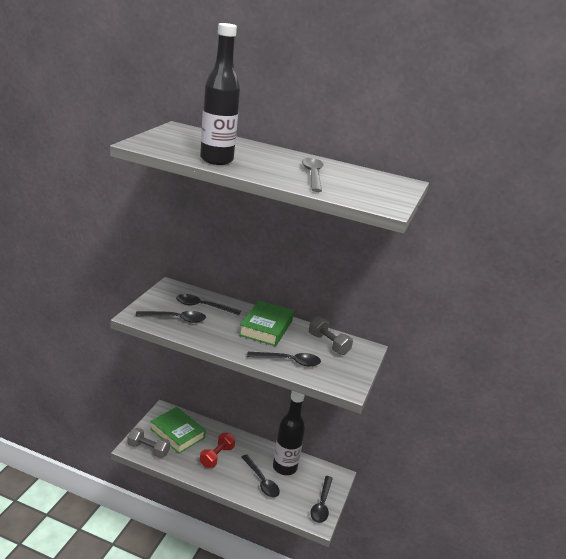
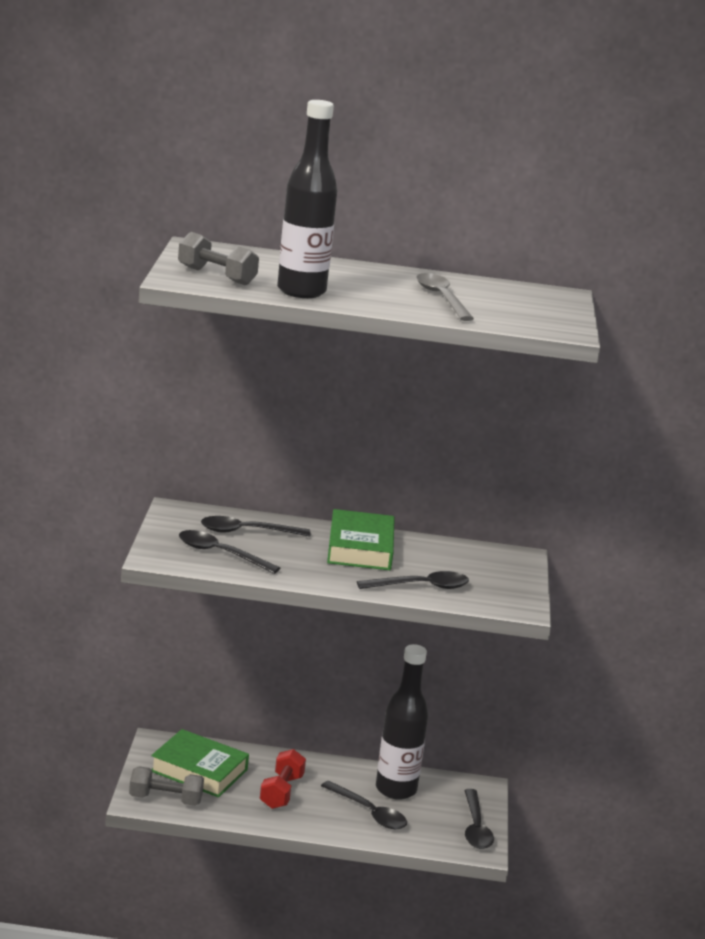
camera: 15 degrees left, 5 degrees down
(176, 319) = (220, 554): black spoon -> black spoon turned 135 degrees counterclockwise
(328, 344) = (463, 558): grey dumbbell -> grey dumbbell (216, 276)

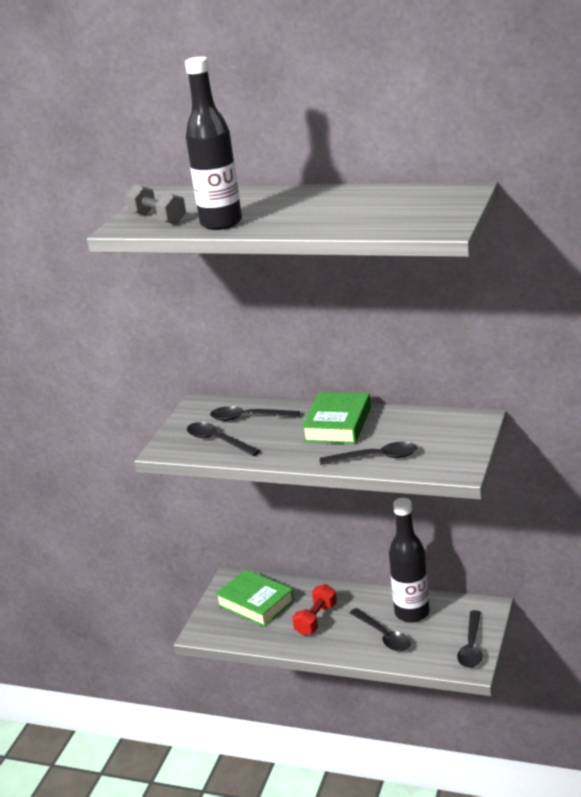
camera: 20 degrees right, 5 degrees up
(165, 799) = (222, 630): grey dumbbell -> none
(441, 298) = (345, 211): grey spoon -> none

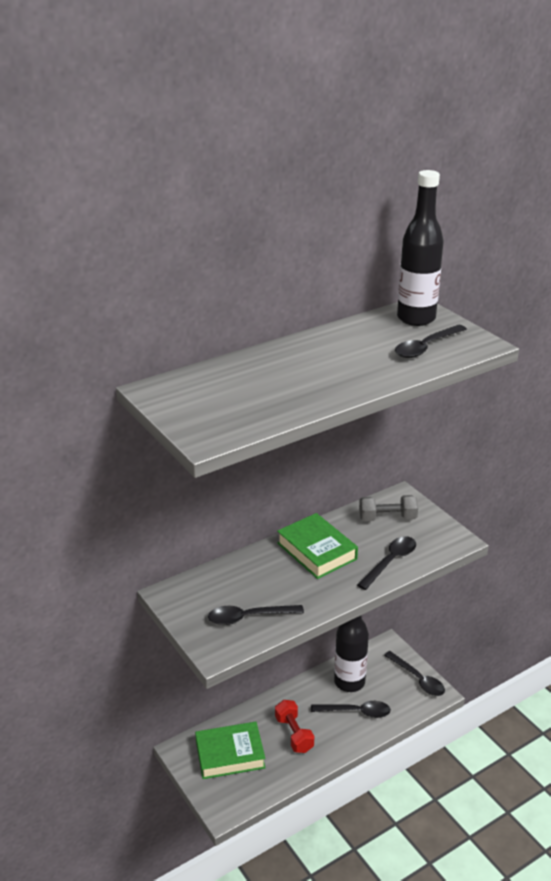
camera: 55 degrees left, 5 degrees up
(158, 218) = (222, 417): grey dumbbell -> grey dumbbell (387, 518)
(221, 223) = (296, 400): black bottle -> black bottle (416, 318)
(248, 418) = (236, 584): black spoon -> black spoon (425, 347)

